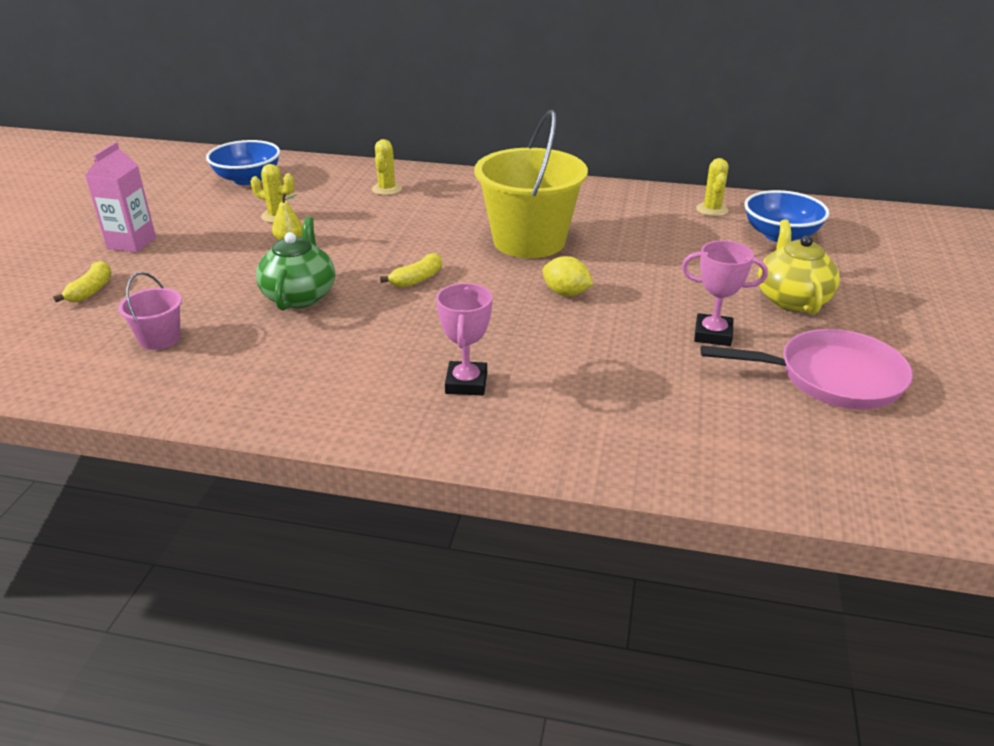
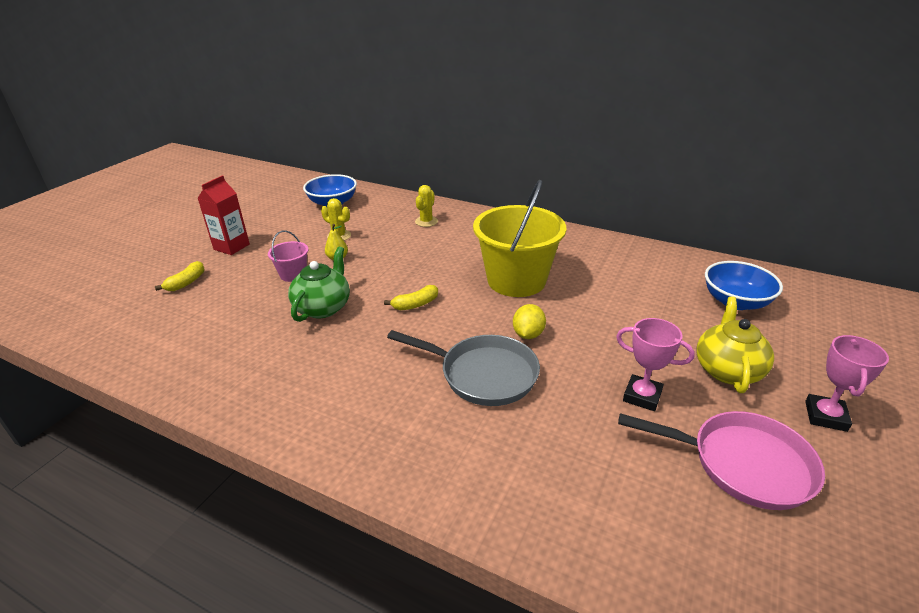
camera: 15 degrees right, 0 degrees up
(131, 243) = (231, 247): pink carton -> red carton
(160, 338) = (210, 331): pink bucket -> pink bucket (293, 274)
(466, 383) = (413, 411): pink trophy -> pink trophy (825, 416)
(531, 338) = (483, 374): none -> grey pan
(566, 293) = (528, 334): yellow lemon -> yellow lemon turned 60 degrees clockwise
(712, 210) = (681, 269): yellow cactus -> none

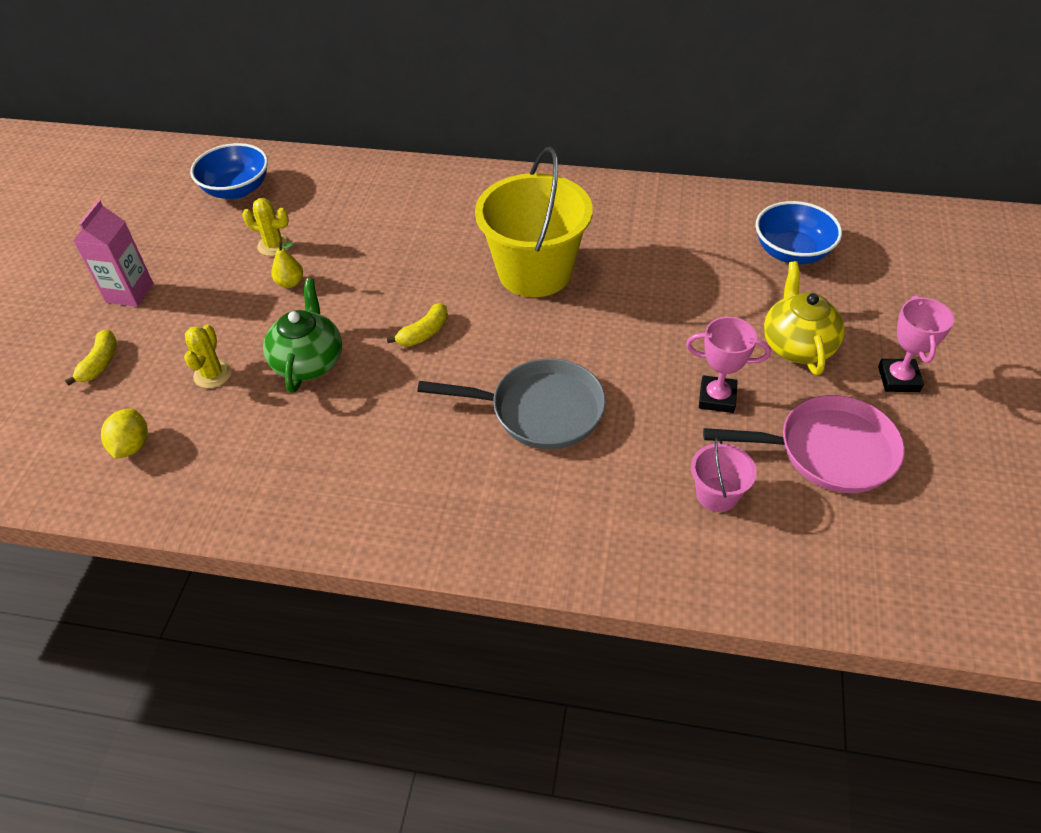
camera: 15 degrees left, 15 degrees up
(231, 247) = (129, 293): red carton -> pink carton
(293, 274) = (242, 320): pink bucket -> pink bucket (717, 494)
(426, 221) = (384, 199): yellow cactus -> yellow cactus (213, 374)
(528, 334) = (573, 346): yellow lemon -> yellow lemon (132, 446)

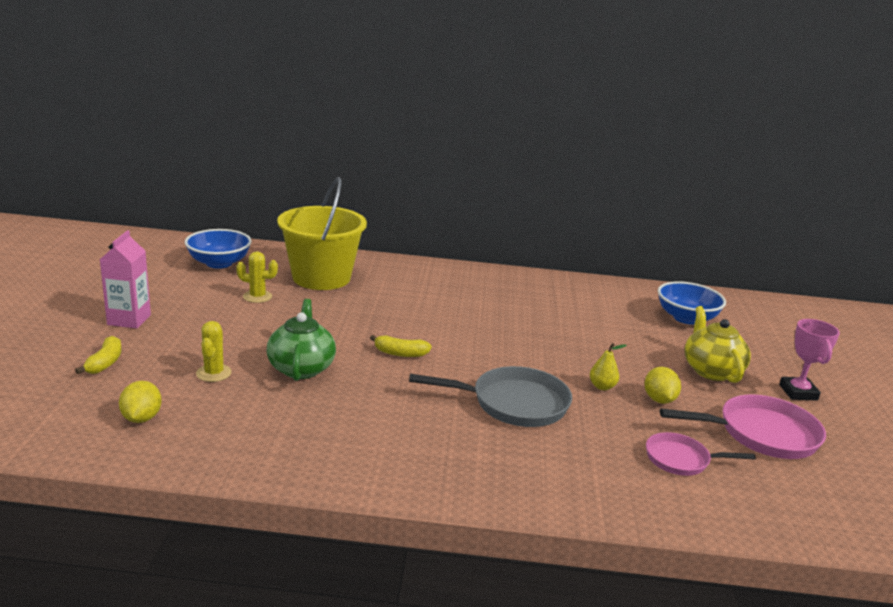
camera: 10 degrees left, 25 degrees down
(290, 283) = (276, 319): yellow pear -> yellow pear (602, 386)
(424, 333) = (400, 353): yellow banana -> yellow banana turned 60 degrees clockwise
(535, 272) = (485, 321): yellow bucket -> yellow bucket (321, 277)
(717, 398) = (659, 400): pink trophy -> yellow lemon
(717, 494) = (681, 459): pink bucket -> pink pan

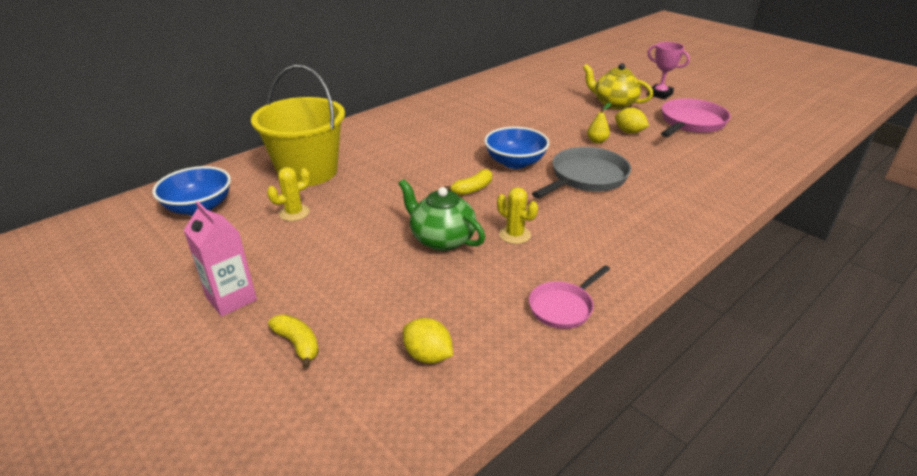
camera: 45 degrees left, 10 degrees up
(214, 373) = (397, 286): yellow cactus -> yellow cactus (514, 235)
(681, 459) = (696, 156): pink pan -> pink pan (563, 307)
(686, 318) = (548, 82): blue bowl -> blue bowl (515, 162)

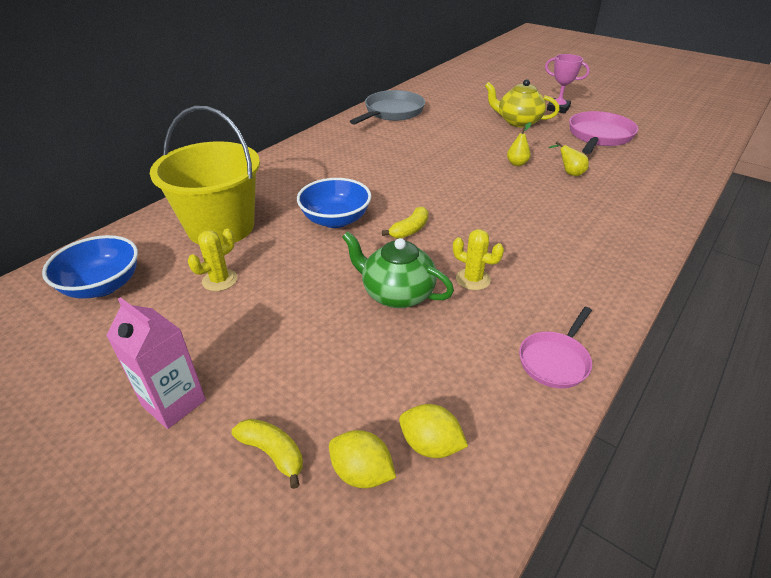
camera: 10 degrees left, 5 degrees up
(515, 162) = (443, 195): blue bowl -> blue bowl (335, 220)
(586, 177) = (521, 205): grey pan -> grey pan (392, 112)
(629, 132) = (544, 151): yellow lemon -> yellow lemon (362, 473)
(645, 153) = (569, 173): none -> yellow pear

